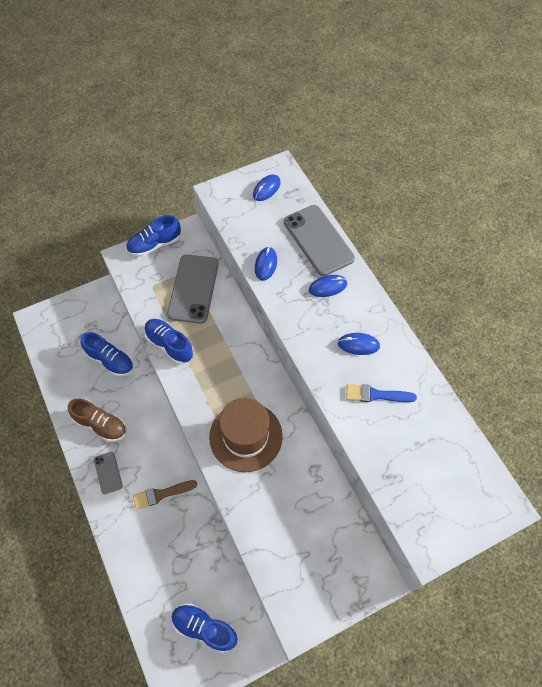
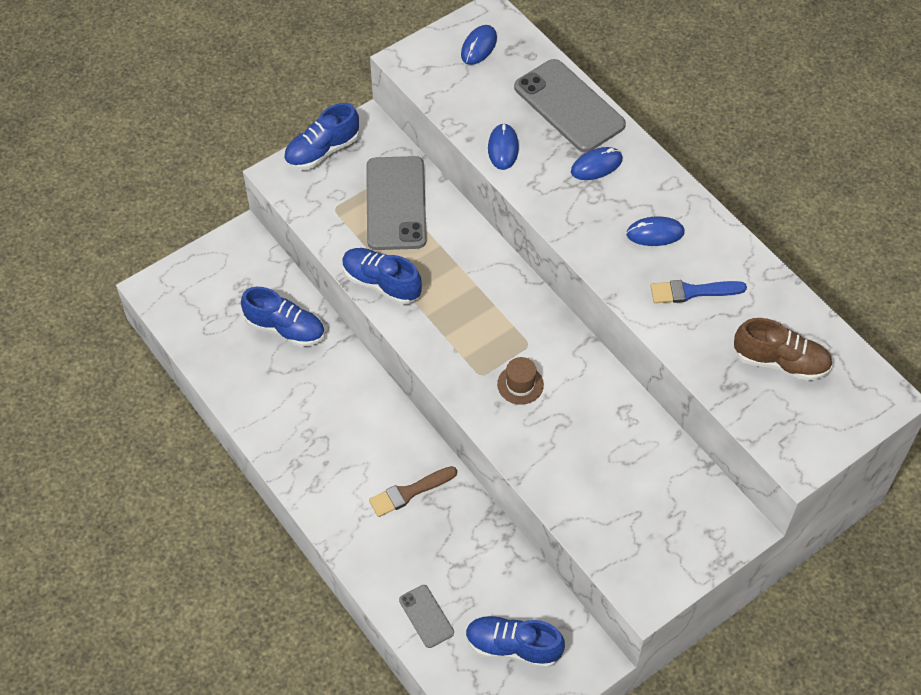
camera: 10 degrees left, 5 degrees down
(101, 425) = (295, 416): brown shoe -> brown shoe (780, 362)
(108, 472) = (324, 477): grey phone -> grey phone (426, 616)
(246, 436) = (520, 384): brown hat -> brown hat, size x0.45

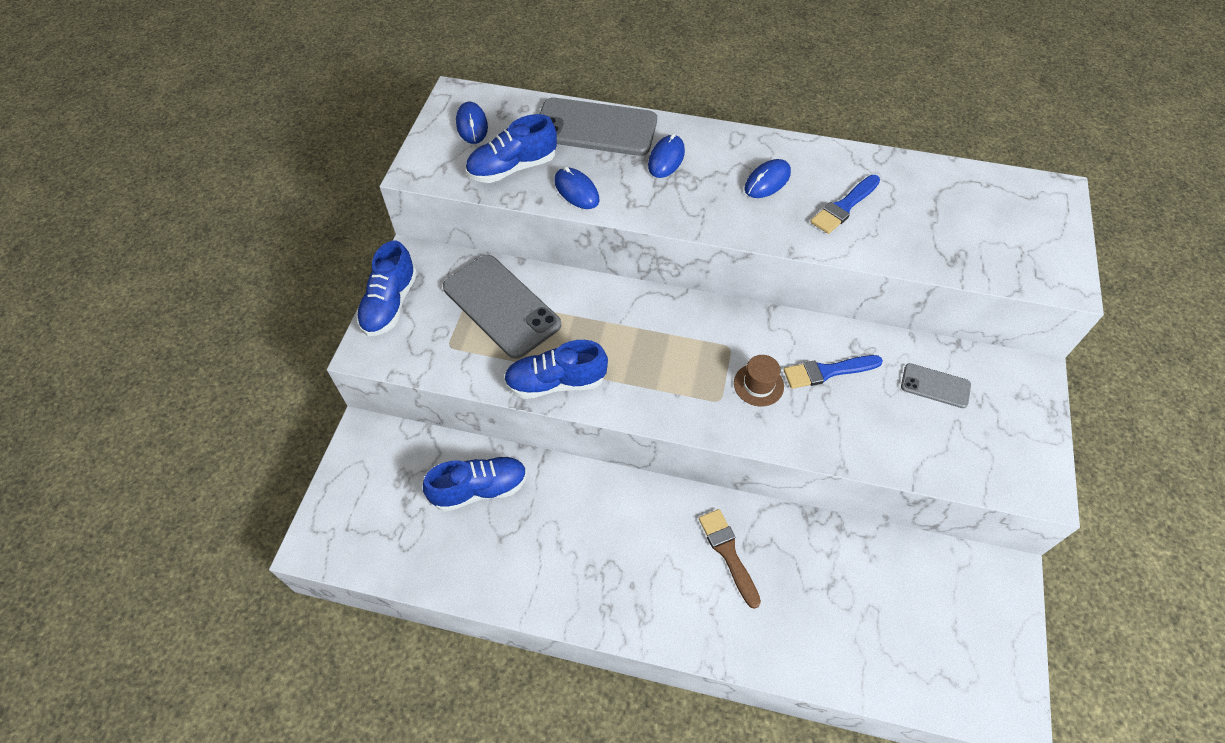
camera: 40 degrees left, 0 degrees up
(409, 492) = (728, 553): brown brush -> brown brush turned 135 degrees clockwise
(426, 616) = (854, 656): grey phone -> grey phone (935, 386)
(513, 647) = (945, 621): blue shoe -> blue shoe (512, 168)
(581, 412) = (827, 371): none -> blue brush
(780, 362) = (963, 216): brown shoe -> none

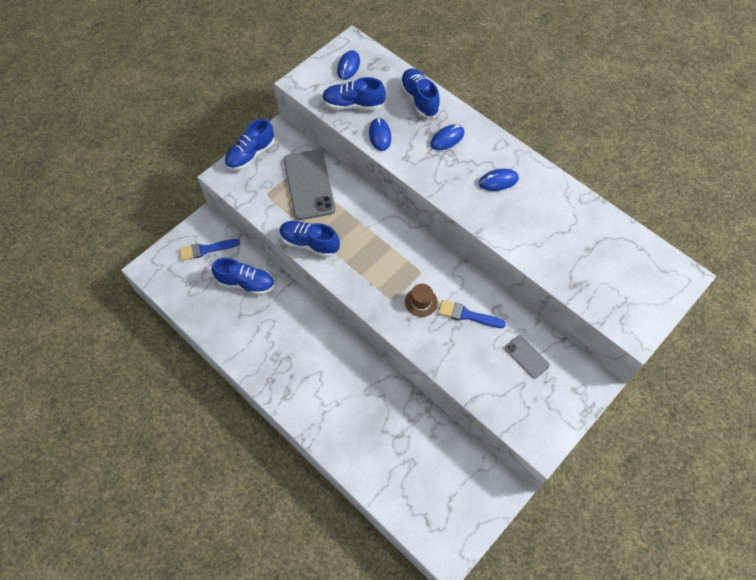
camera: 30 degrees right, 5 degrees up
(595, 128) = (419, 99): grey phone -> blue shoe
(728, 553) = (354, 388): brown brush -> none
(844, 206) = (533, 219): blue brush -> blue brush (206, 249)

